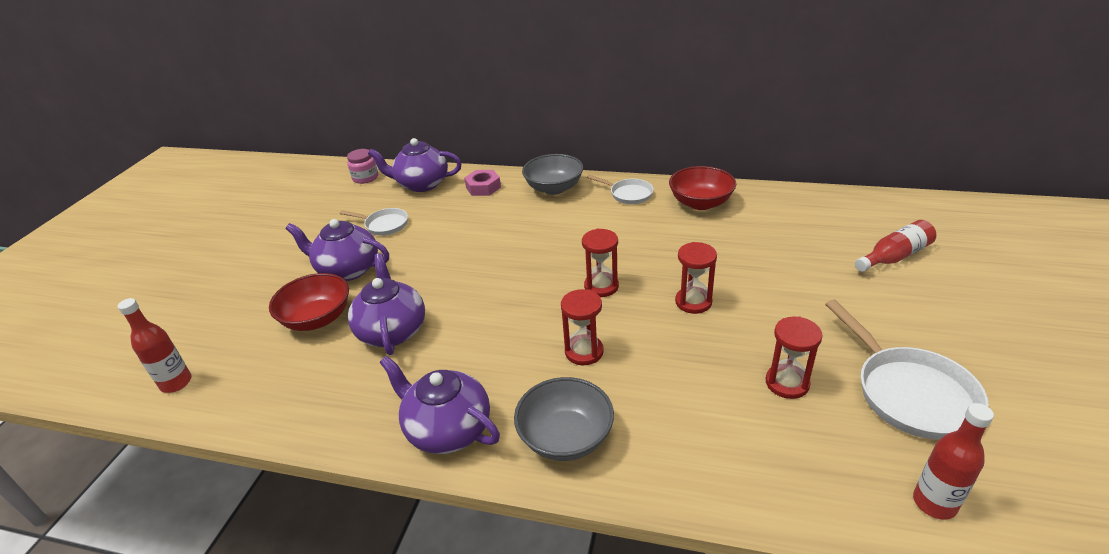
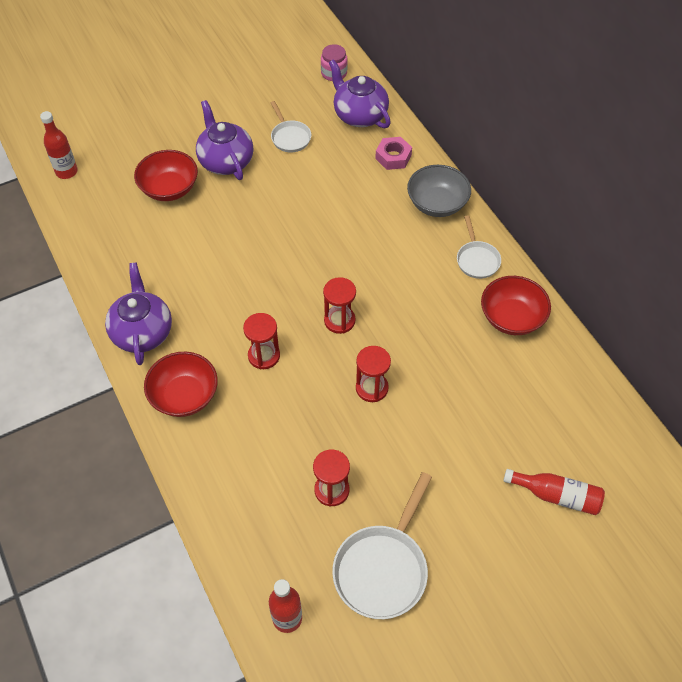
camera: 45 degrees right, 20 degrees up
(392, 331) = (193, 237): purple teapot -> none
(565, 437) = (184, 396): grey bowl -> red bowl

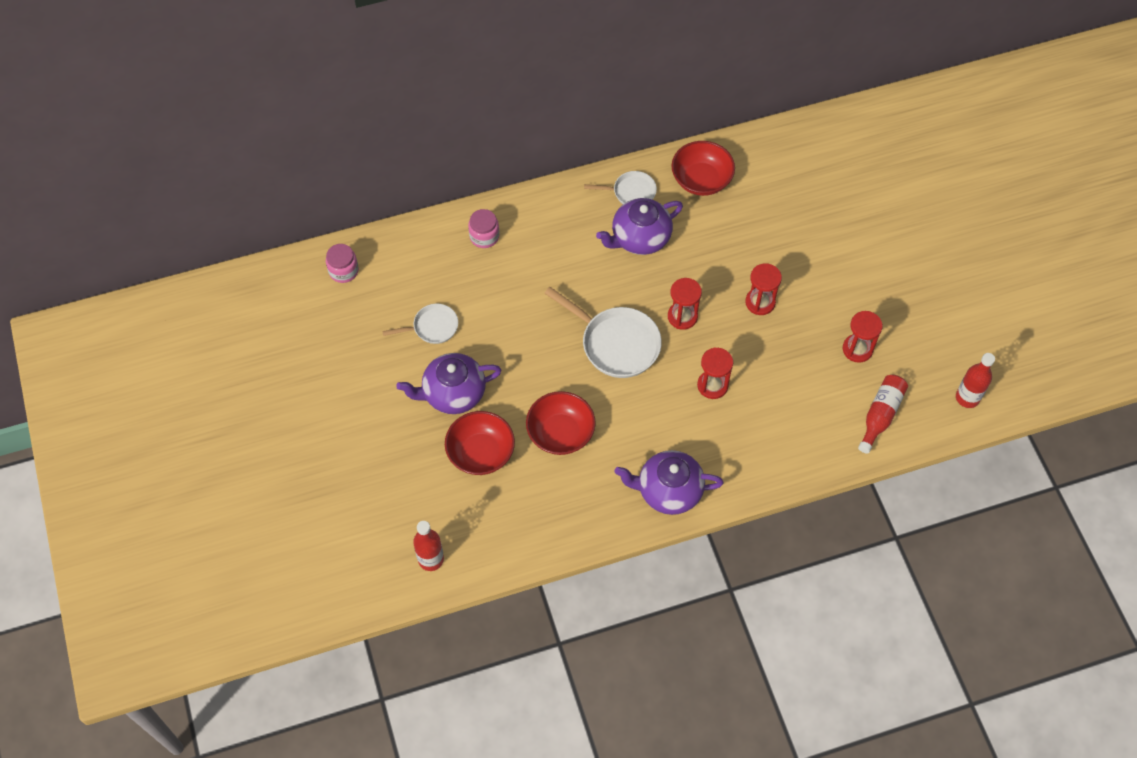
camera: 80 degrees left, 5 degrees up
(184, 396) = (747, 458): red bowl -> red bowl (560, 433)
(359, 115) = (416, 257): purple teapot -> purple teapot (640, 238)
(383, 568) = (930, 322): white pan -> white pan (615, 343)
(393, 157) = (484, 236): pink nut -> pink jar
(437, 204) = (555, 210): grey bowl -> none
(556, 495) = (878, 189): red bottle -> red bottle (880, 415)

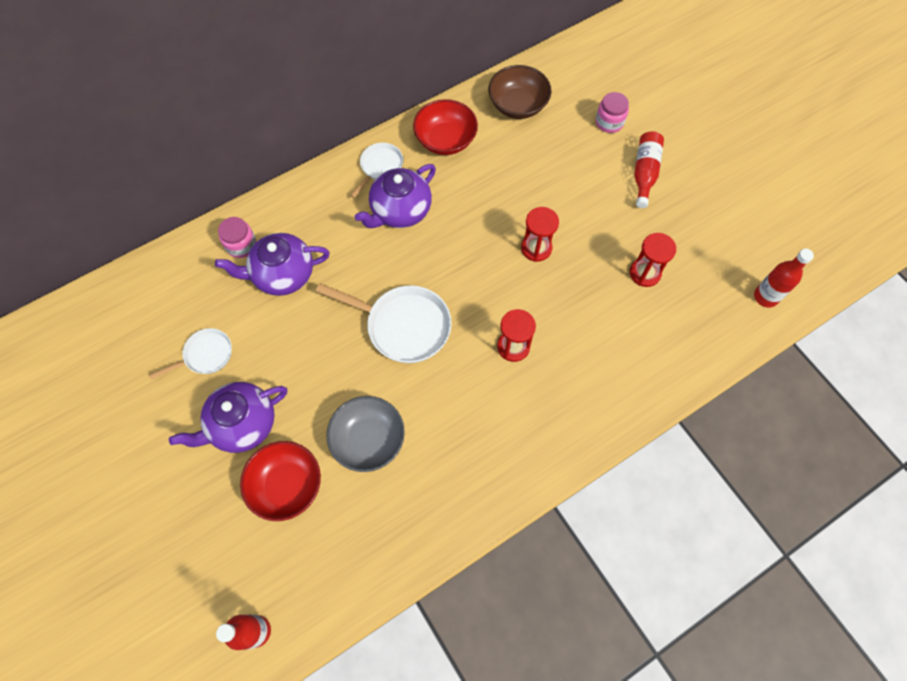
camera: 15 degrees left, 5 degrees up
(343, 271) = (98, 316): pink jar -> pink jar (609, 122)
(560, 433) = (368, 440): red bowl -> grey bowl
(631, 192) = (380, 167): white pan -> white pan turned 45 degrees counterclockwise
(668, 491) = (499, 476): purple teapot -> purple teapot (283, 274)
(682, 316) = (463, 281): red hourglass -> none
(782, 161) = (517, 105): none -> brown bowl
(880, 415) = (689, 336): red bottle -> red bottle (644, 173)

